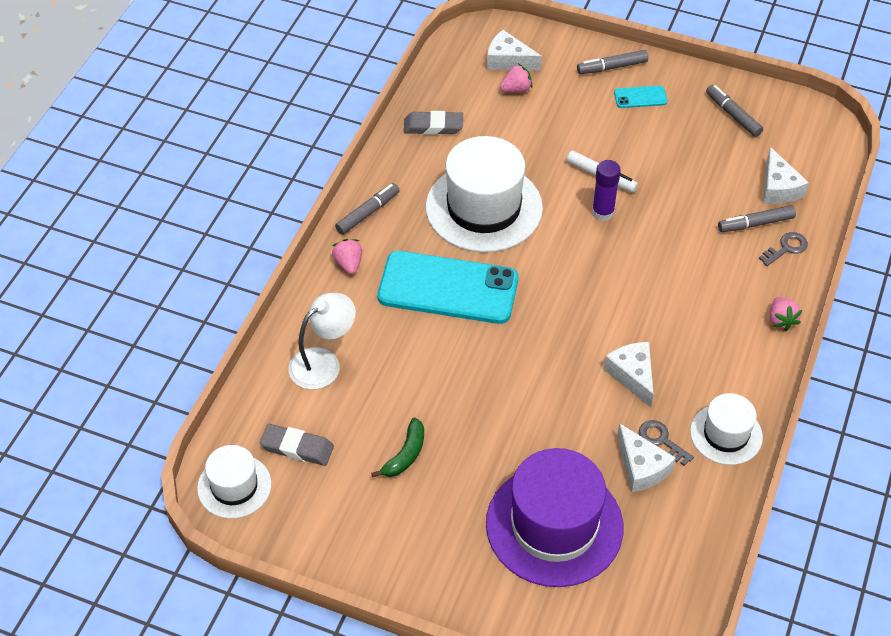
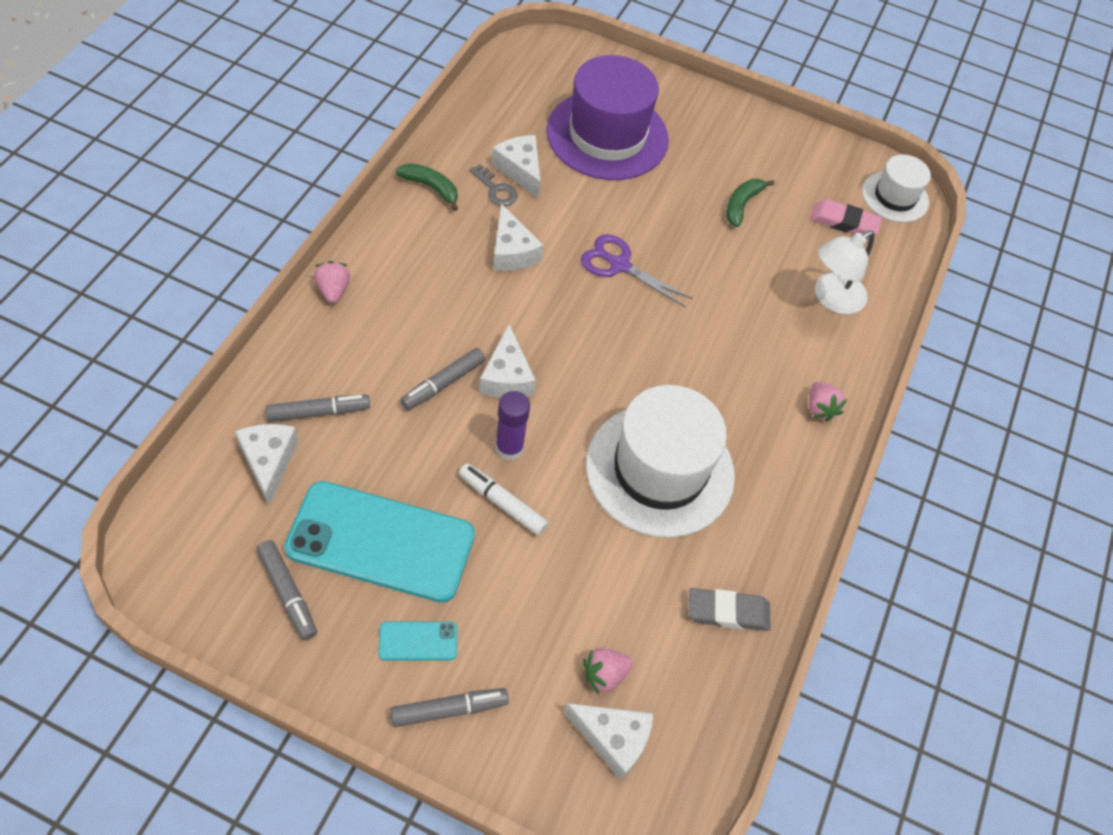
camera: 175 degrees right, 5 degrees up
(297, 447) = (844, 222): grey eraser -> pink eraser
(368, 213) = (805, 476): grey marker -> grey marker (443, 383)
(448, 288) = (704, 367): turquoise phone -> turquoise phone (381, 542)
(528, 373) = (619, 265): none -> purple scissors
(615, 264) = (507, 377): none -> white cheese
(726, 434) = (431, 188): white hat -> green banana
(786, 248) = (292, 375): grey key -> none

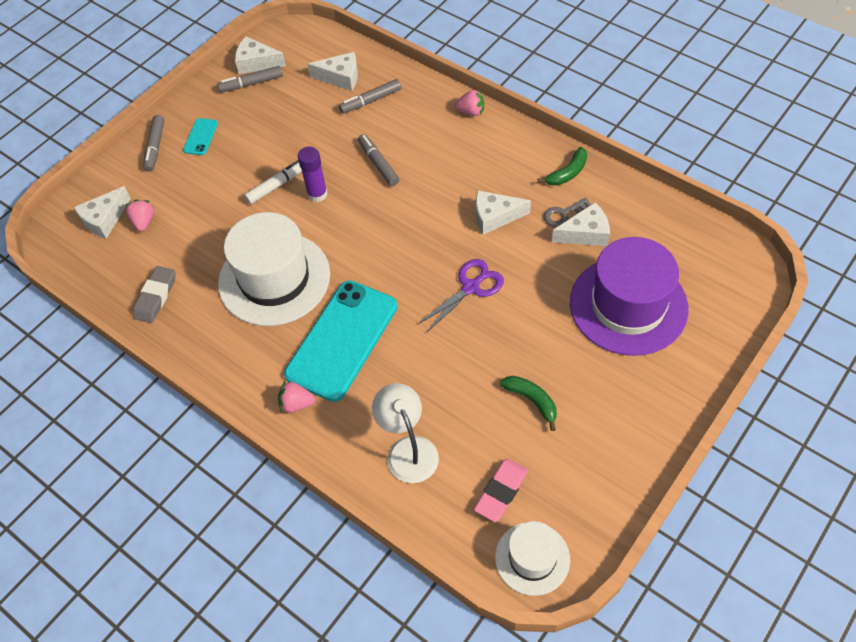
camera: 115 degrees right, 0 degrees up
(318, 412) = (371, 101): grey marker -> grey marker turned 60 degrees clockwise
(381, 542) = (269, 124): turquoise phone -> turquoise phone (342, 340)
(507, 377) = (376, 199): white cheese -> white cheese (256, 63)

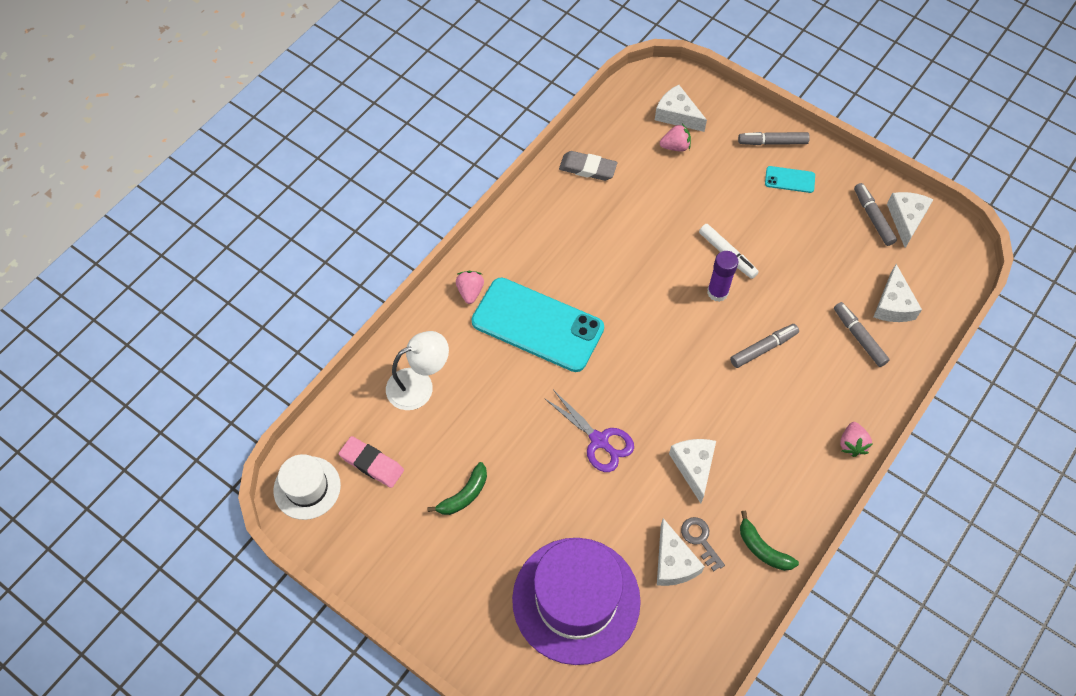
camera: 85 degrees right, 5 degrees up
(274, 278) = (609, 262): white hat -> none

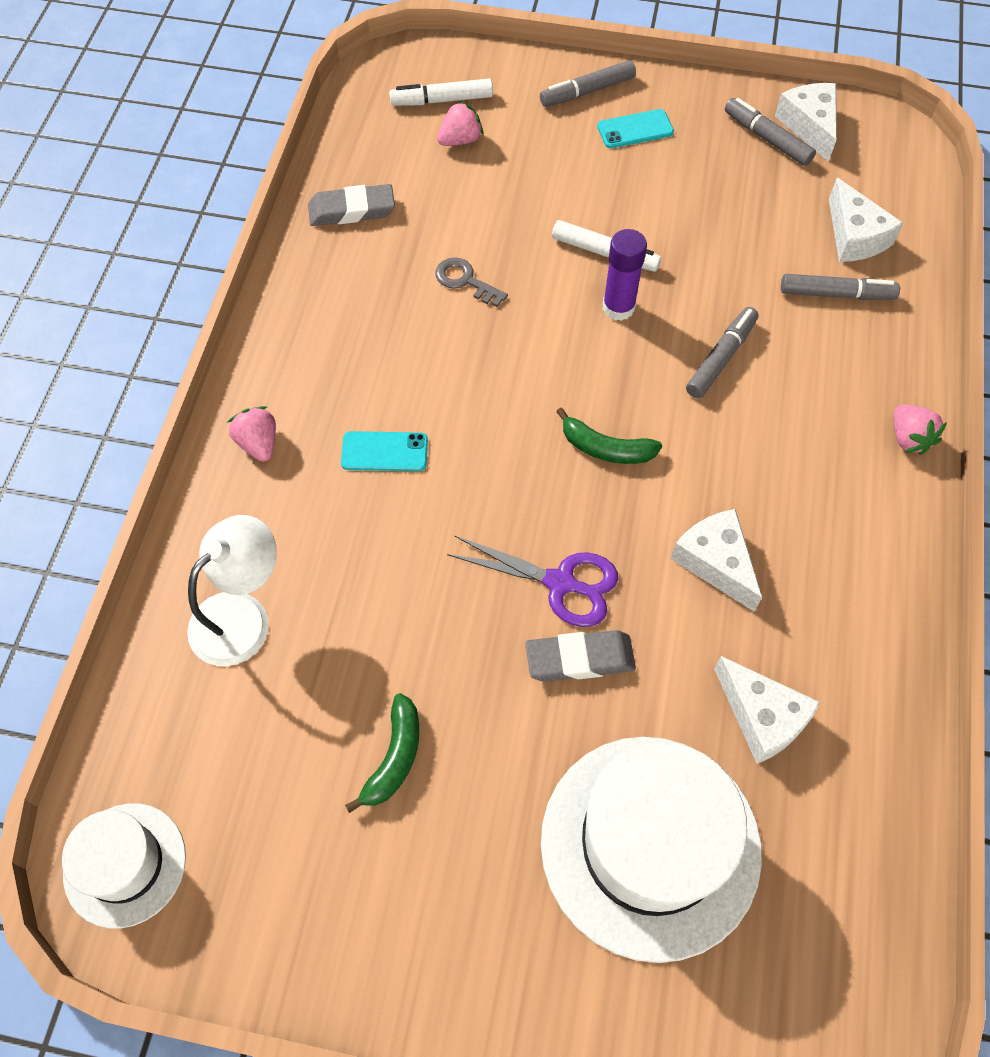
camera: 25 degrees left, 0 degrees up
(372, 463) = (219, 774): pink eraser -> none
(537, 325) = (384, 452): turquoise phone -> turquoise phone, size x0.42
(576, 600) = (650, 845): purple hat -> white hat
(588, 487) = (580, 659): none -> grey eraser
(677, 115) = (442, 100): white cheese -> white marker
(700, 540) = (781, 665): grey key -> grey key (465, 281)
(762, 549) = (875, 638): green banana -> green banana (606, 448)
(859, 337) = (836, 294): grey marker -> grey marker turned 150 degrees clockwise

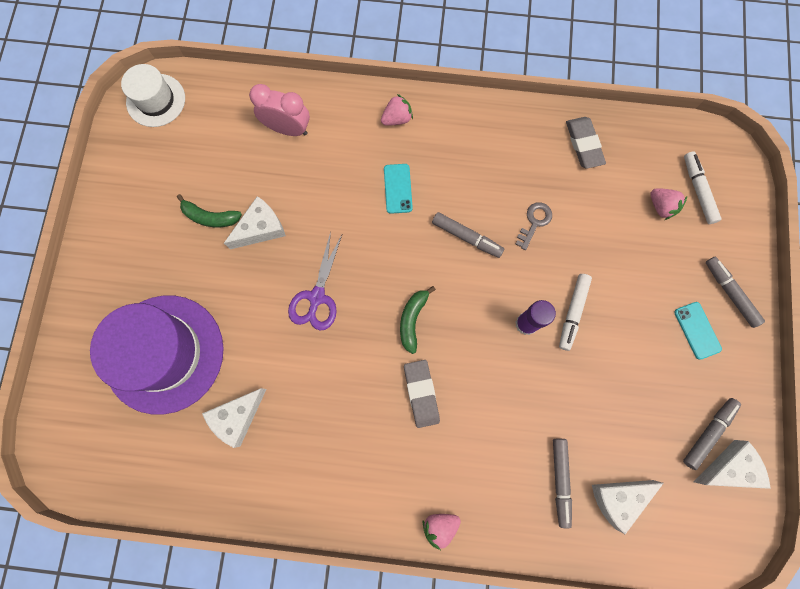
camera: 85 degrees right, 15 degrees up
(242, 615) = (288, 129): white lamp -> pink clock
(580, 659) = (269, 311): grey eraser -> grey eraser (421, 393)
(650, 845) = (164, 353): white hat -> purple hat
(715, 562) = (336, 390): white cheese -> white cheese (260, 228)
(721, 358) = (492, 395): grey marker -> grey marker (466, 237)

